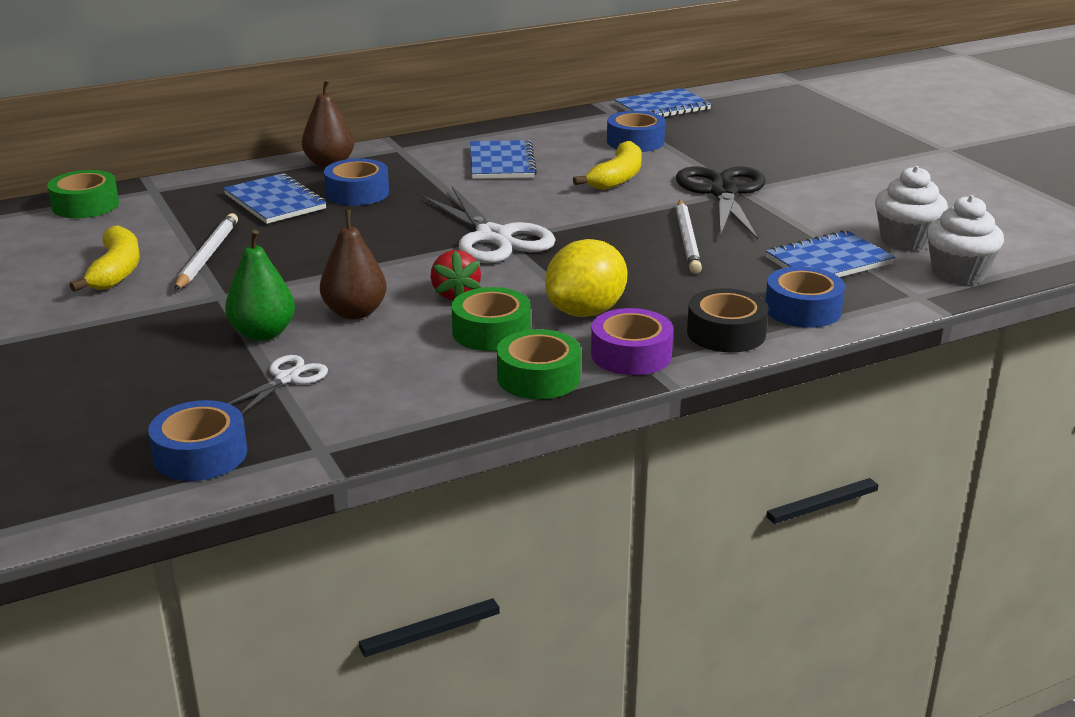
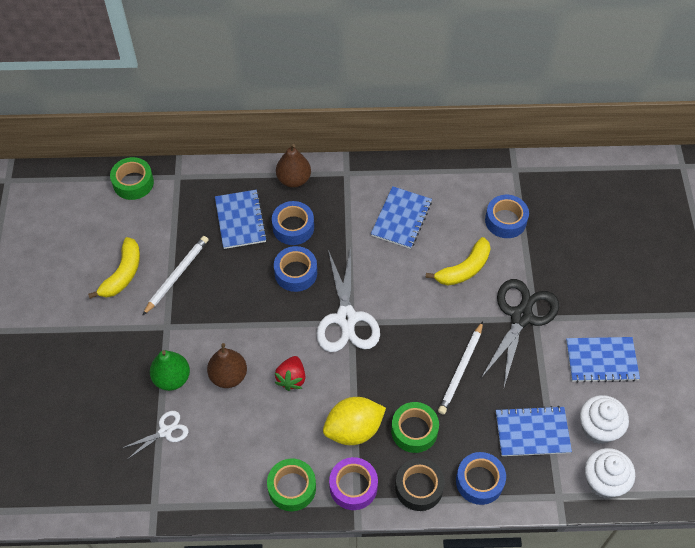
camera: 25 degrees right, 30 degrees up
(200, 454) = (97, 485): blue tape -> blue tape (296, 273)
(491, 332) = (291, 429): green tape -> green tape (414, 430)
(662, 107) = (555, 174): blue notebook -> blue notebook (601, 360)

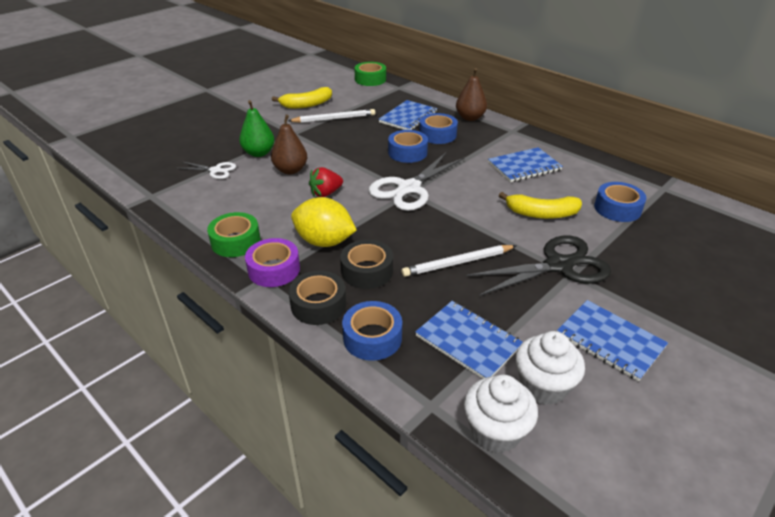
camera: 45 degrees right, 20 degrees down
(414, 430) = (367, 271): green tape -> black tape

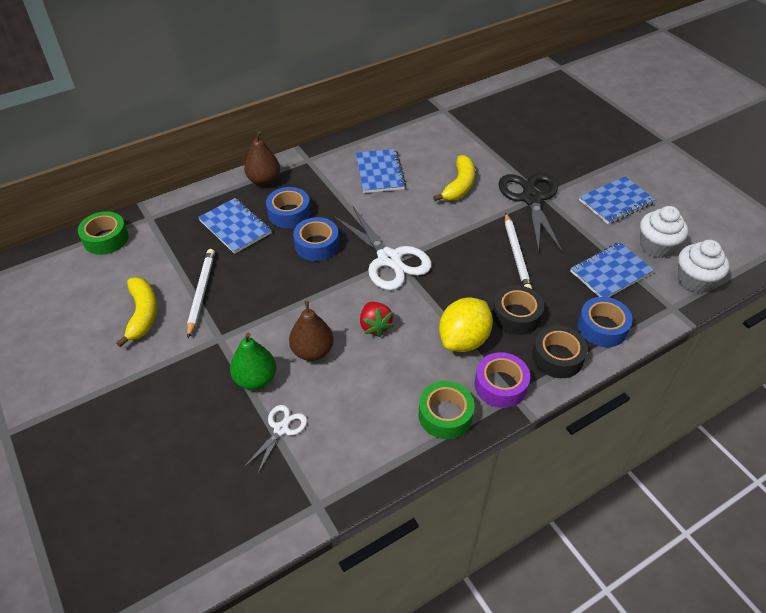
camera: 75 degrees left, 10 degrees up
(617, 208) = (464, 143): blue tape -> none

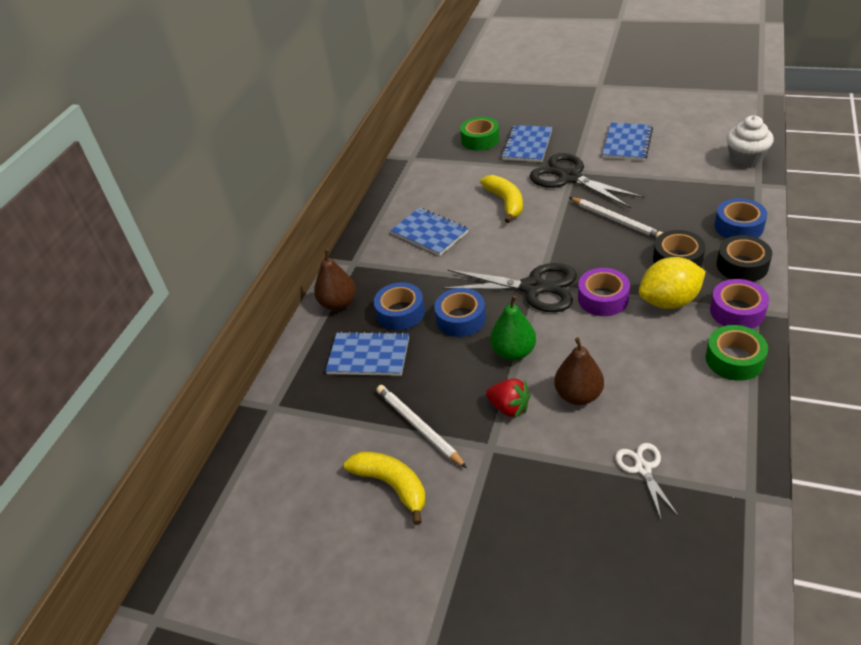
camera: 35 degrees left, 5 degrees down
(106, 239) = (255, 455): green tape -> green tape (480, 139)
(255, 379) = (567, 451): green pear -> green pear (513, 352)
(375, 326) = (595, 341): red strawberry -> red strawberry (509, 407)
(389, 259) = (533, 288): white scissors -> black scissors
(422, 302) = (603, 298): none -> purple tape
(463, 340) = (669, 301): yellow lemon -> yellow lemon turned 75 degrees clockwise
(610, 272) = (691, 189): blue notebook -> blue notebook (527, 145)
(656, 247) = (693, 154): white cupcake -> none

